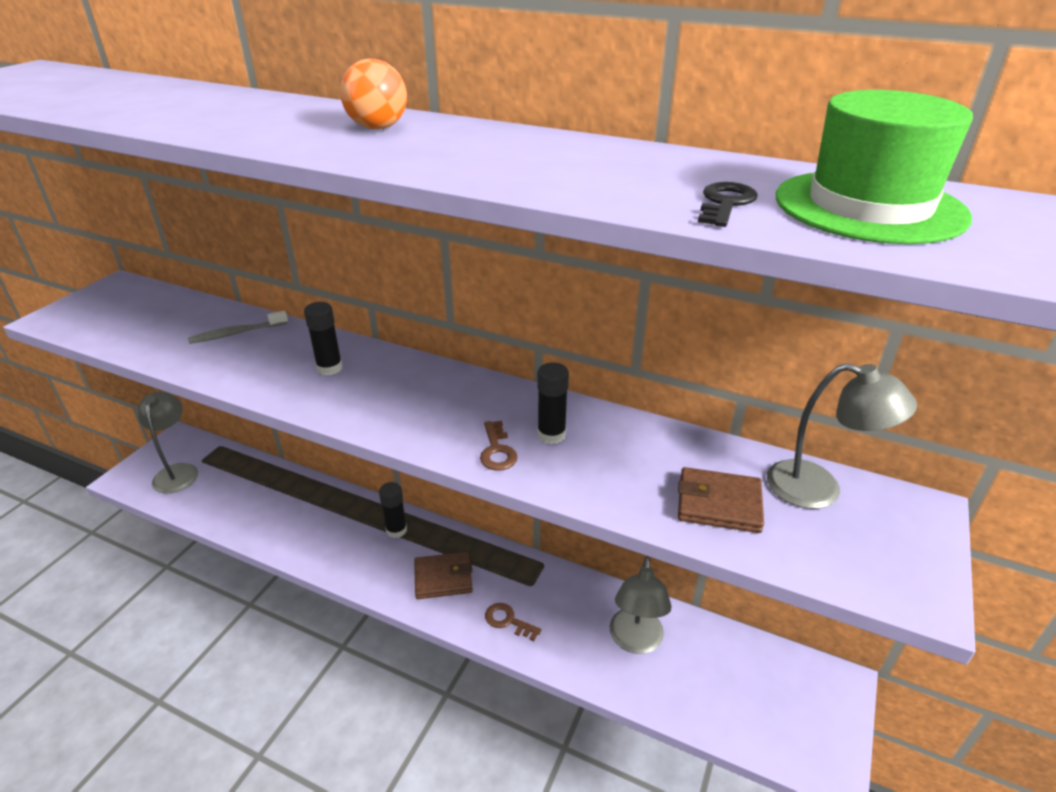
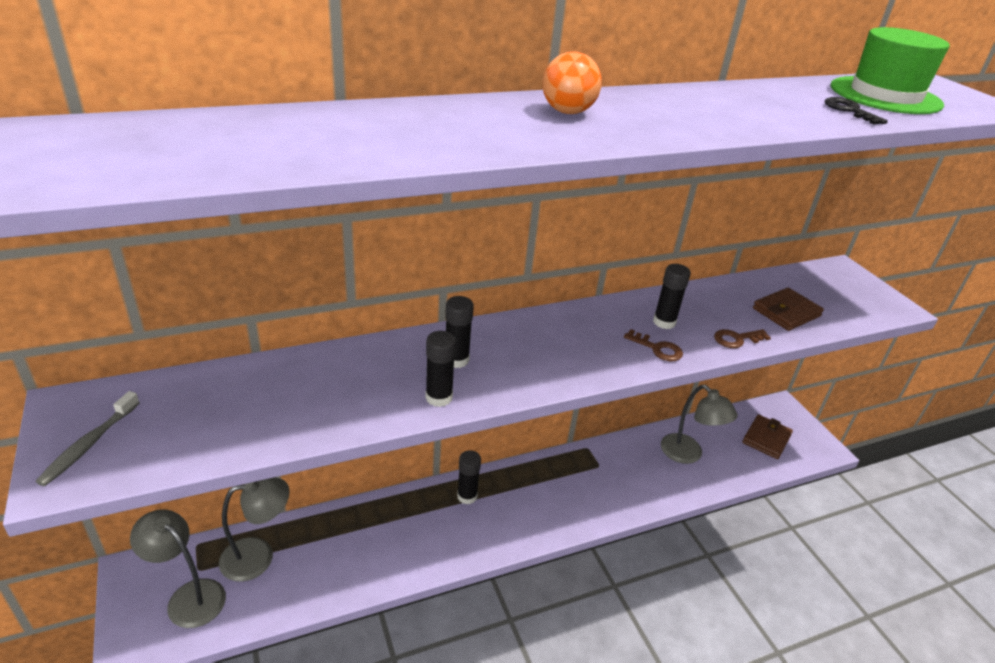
camera: 50 degrees left, 0 degrees up
(237, 333) = (320, 377): grey toothbrush -> grey toothbrush (89, 444)
(270, 385) = (439, 397): none -> black glue stick
(443, 578) = (544, 502): brown wallet -> brown wallet (766, 439)
(508, 621) = (616, 496): brown key -> brown key (737, 339)
(819, 489) = (803, 281): grey lamp -> grey lamp (258, 556)

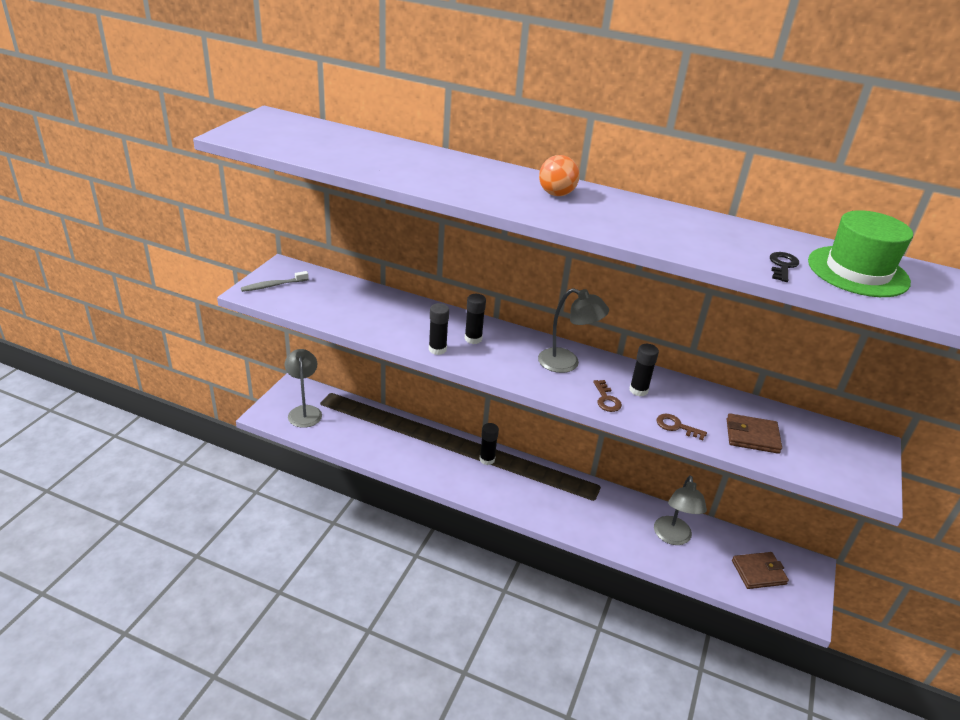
camera: 45 degrees right, 0 degrees up
(258, 556) = (350, 415): grey lamp -> grey lamp (567, 363)

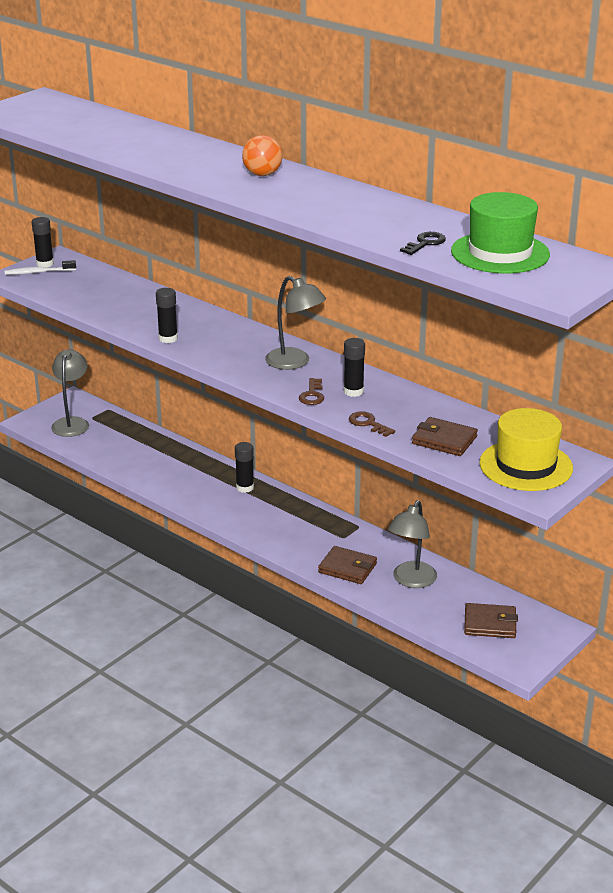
camera: 20 degrees right, 5 degrees down
(273, 285) = (38, 272): grey toothbrush -> white toothbrush
(473, 339) = (211, 333): black glue stick -> black glue stick (45, 264)
(615, 533) = (347, 568): none -> brown wallet
(838, 455) = (525, 465): none -> yellow hat

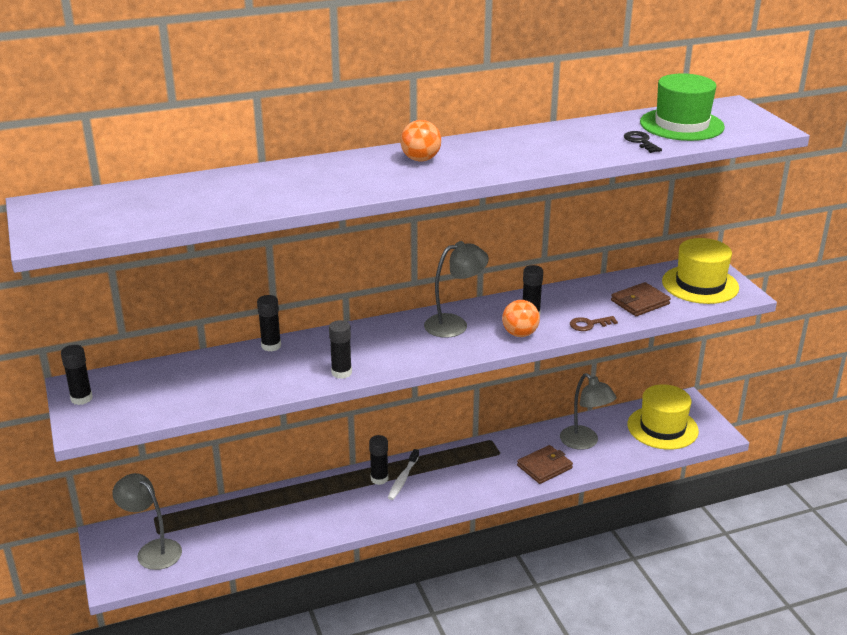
camera: 60 degrees left, 0 degrees up
(38, 272) = (97, 408): white toothbrush -> white toothbrush (403, 479)
(178, 302) = (271, 346): none -> black glue stick
(312, 395) = (520, 334): brown key -> orange ball
(490, 624) = (662, 428): brown wallet -> yellow hat

